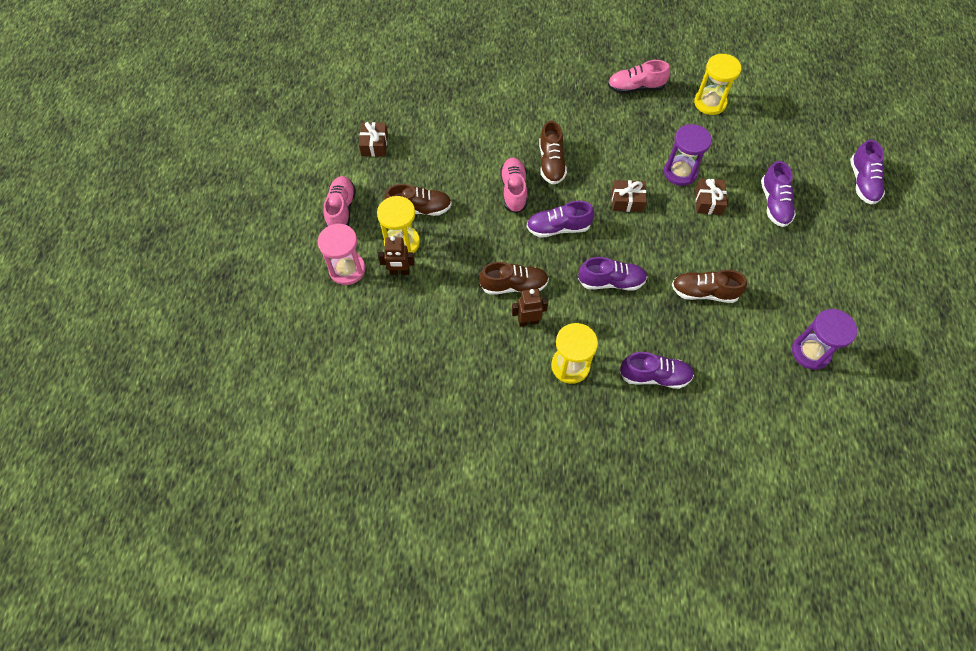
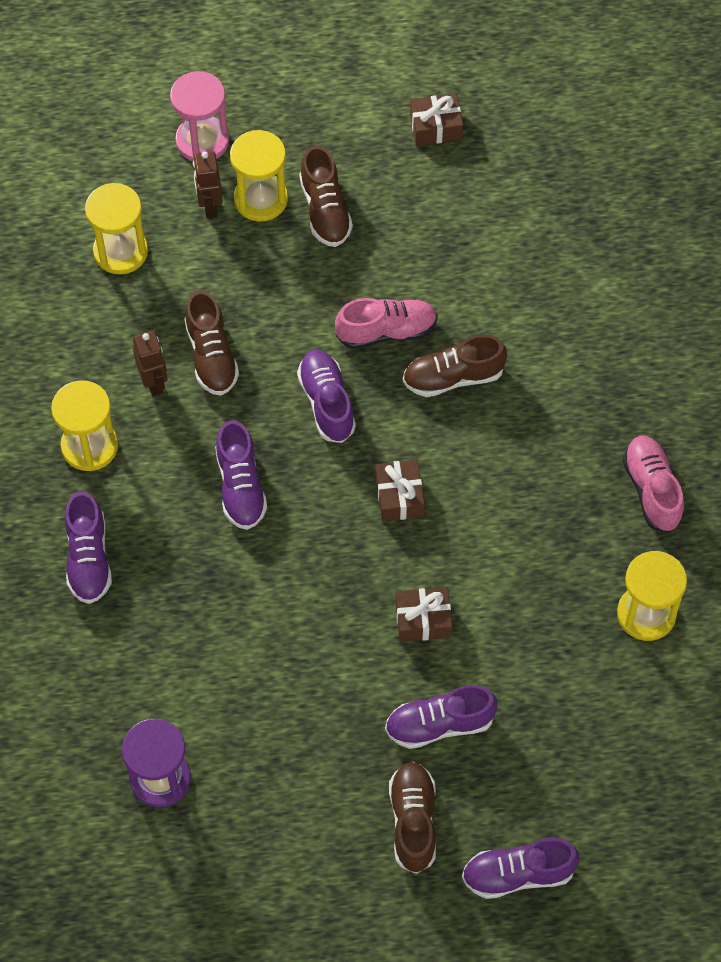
camera: 80 degrees right, 0 degrees up
(341, 209) = (304, 110): pink shoe -> none
(422, 329) = (120, 251): none -> yellow hourglass
(680, 172) = (476, 573): purple hourglass -> none
(704, 292) = (243, 620): brown shoe -> brown shoe (413, 821)

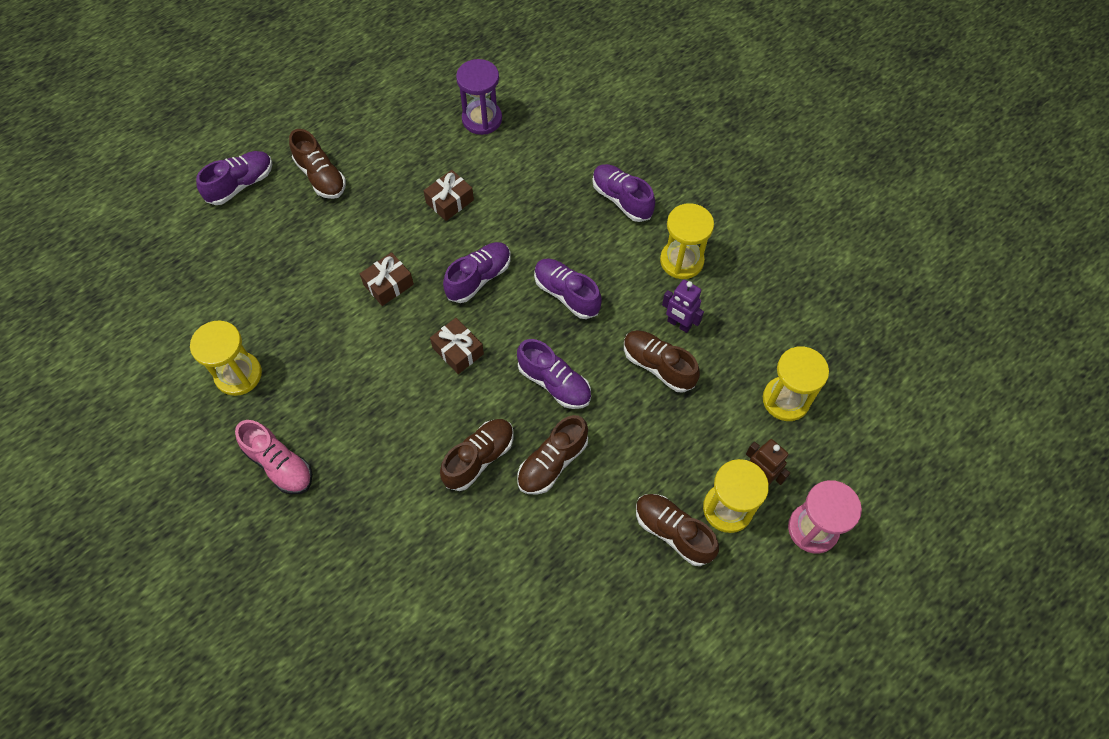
camera: 145 degrees right, 0 degrees up
(154, 383) = (679, 324): brown robot -> purple robot
(386, 331) = (552, 463): pink shoe -> brown shoe
(436, 127) = (647, 675): brown gift -> brown gift (449, 201)
(439, 724) = (338, 233): purple shoe -> purple shoe (479, 278)

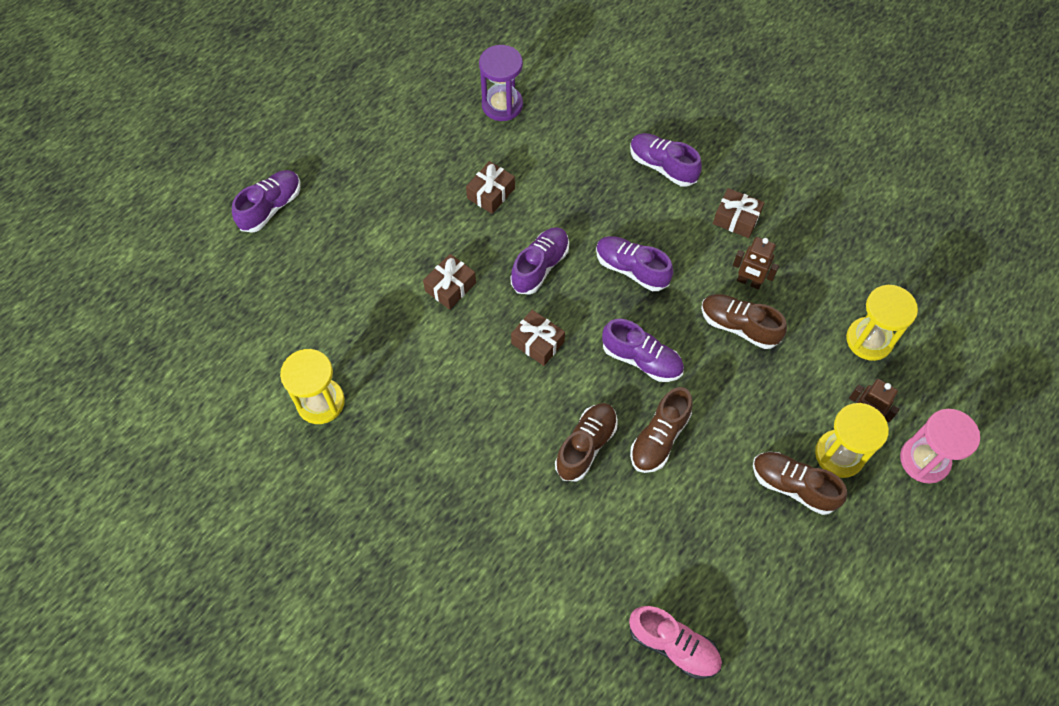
camera: 10 degrees left, 0 degrees up
(280, 464) = (387, 485): pink shoe -> pink shoe (673, 645)
(321, 177) = (352, 187): brown shoe -> none
(679, 324) = (749, 282): purple robot -> brown robot
(681, 261) = (736, 219): yellow hourglass -> brown gift

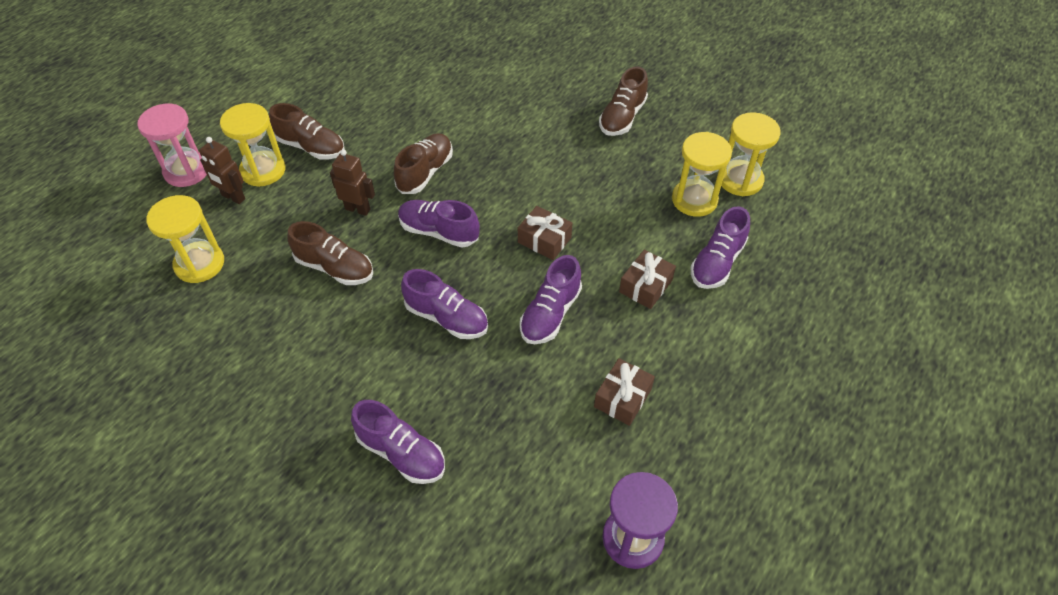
camera: 175 degrees right, 10 degrees down
(271, 207) = (884, 360): purple shoe -> purple shoe (717, 263)
(377, 380) = (694, 200): none -> yellow hourglass
(586, 446) = (492, 163): brown shoe -> brown shoe (622, 117)
(673, 645) = (423, 57): pink shoe -> none
(736, 219) = (315, 386): brown gift -> none
(749, 282) = (315, 313): brown robot -> brown robot (358, 209)

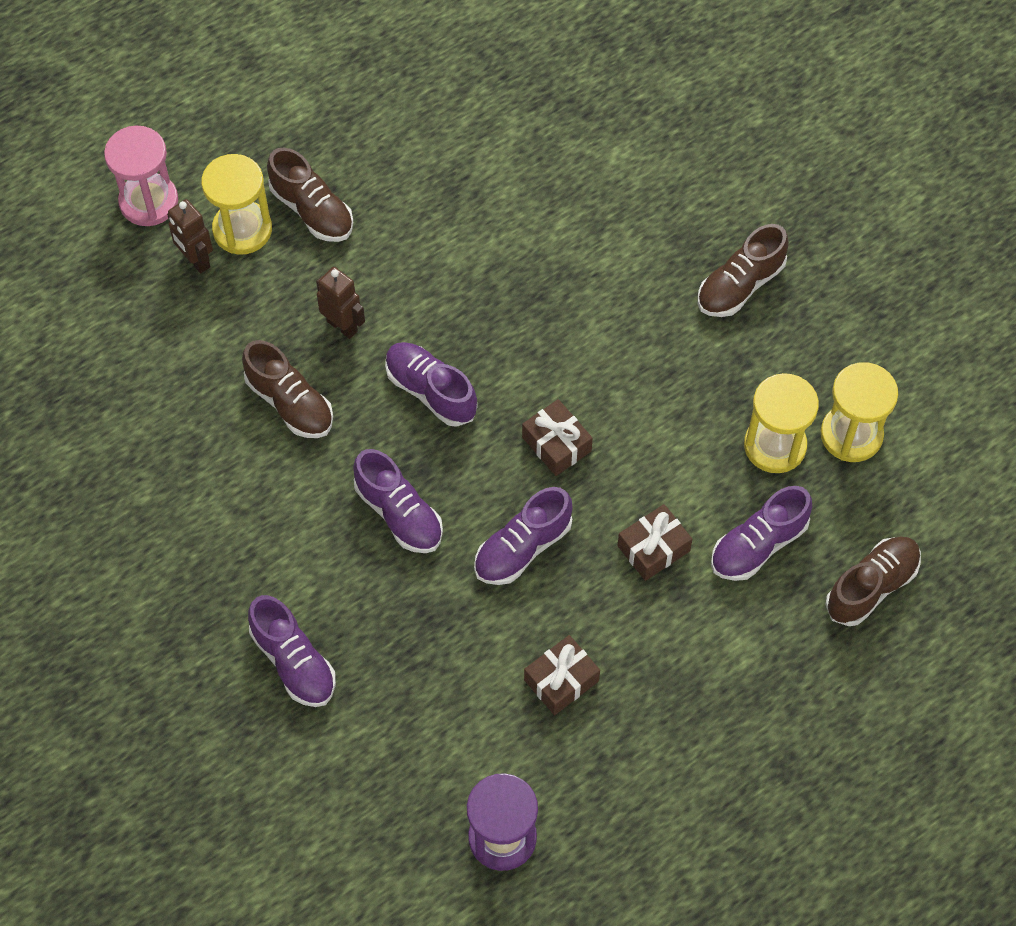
camera: 20 degrees right, 10 degrees up
(199, 264) = (134, 347): yellow hourglass -> none
(425, 172) = (444, 295): brown shoe -> brown shoe (871, 586)

